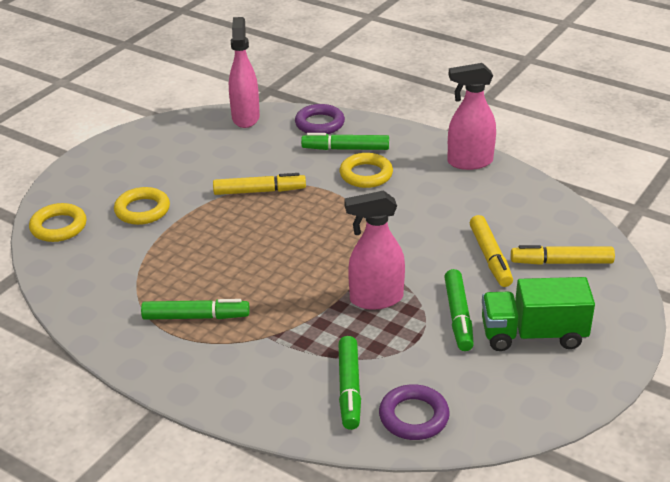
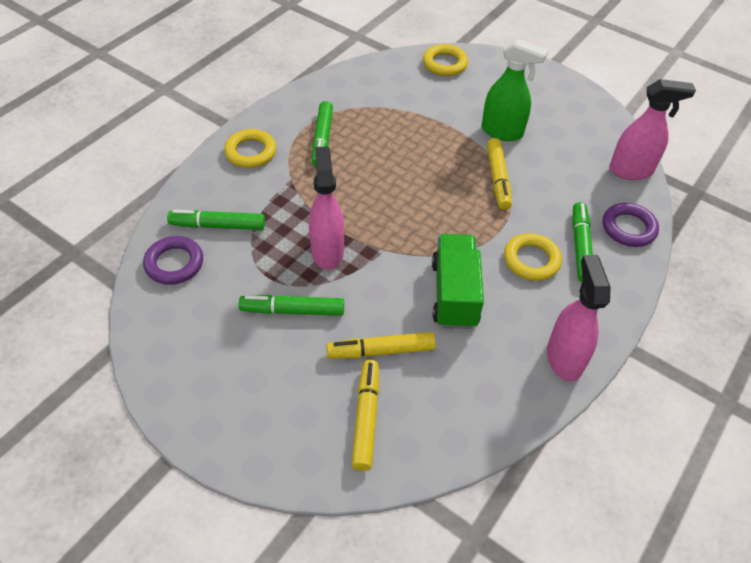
camera: 90 degrees right, 15 degrees up
(142, 210) = (467, 106): yellow ring -> yellow ring (251, 152)
(187, 187) = (502, 132): none -> green spray bottle
(533, 335) = (254, 368): green truck -> green truck (454, 294)

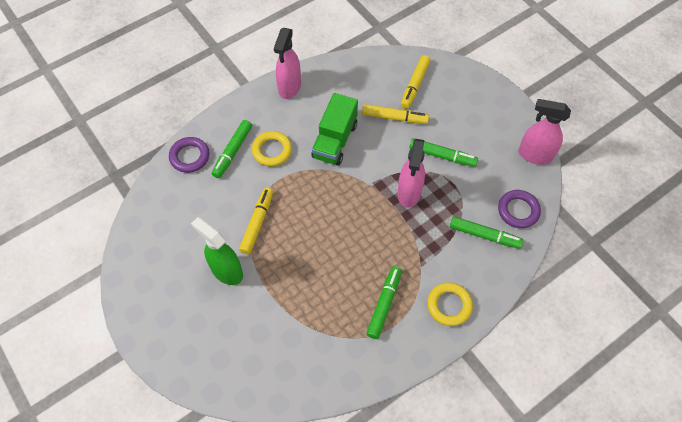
camera: 160 degrees left, 10 degrees up
(444, 64) = (232, 378): yellow ring -> none
(631, 171) = (150, 203): pink spray bottle -> pink spray bottle (534, 155)

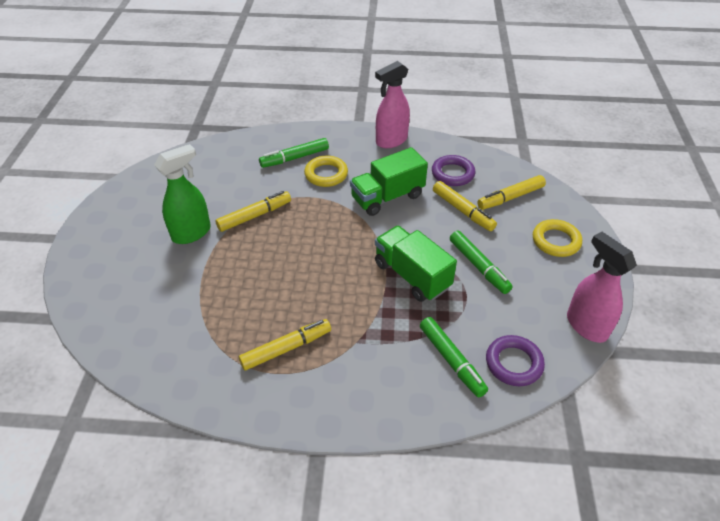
camera: 40 degrees right, 15 degrees down
(190, 156) = (259, 143): purple ring -> purple ring (452, 174)
(226, 271) = (192, 233): green spray bottle -> green spray bottle turned 60 degrees clockwise
(384, 304) = (286, 348): green marker -> yellow marker
(409, 193) = (412, 275): pink spray bottle -> green truck
(449, 305) = (346, 396): yellow ring -> yellow ring (556, 241)

